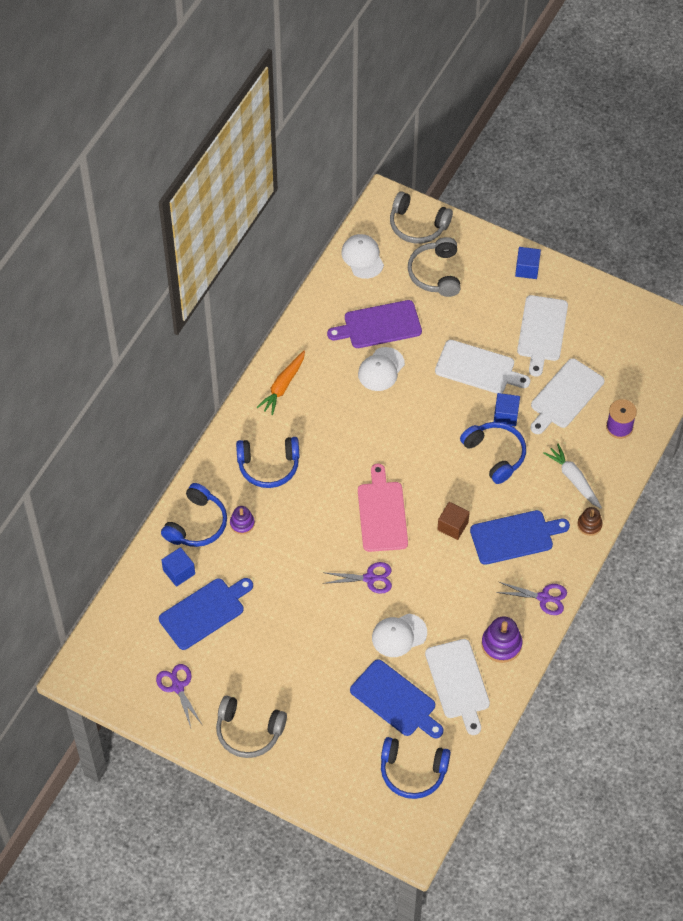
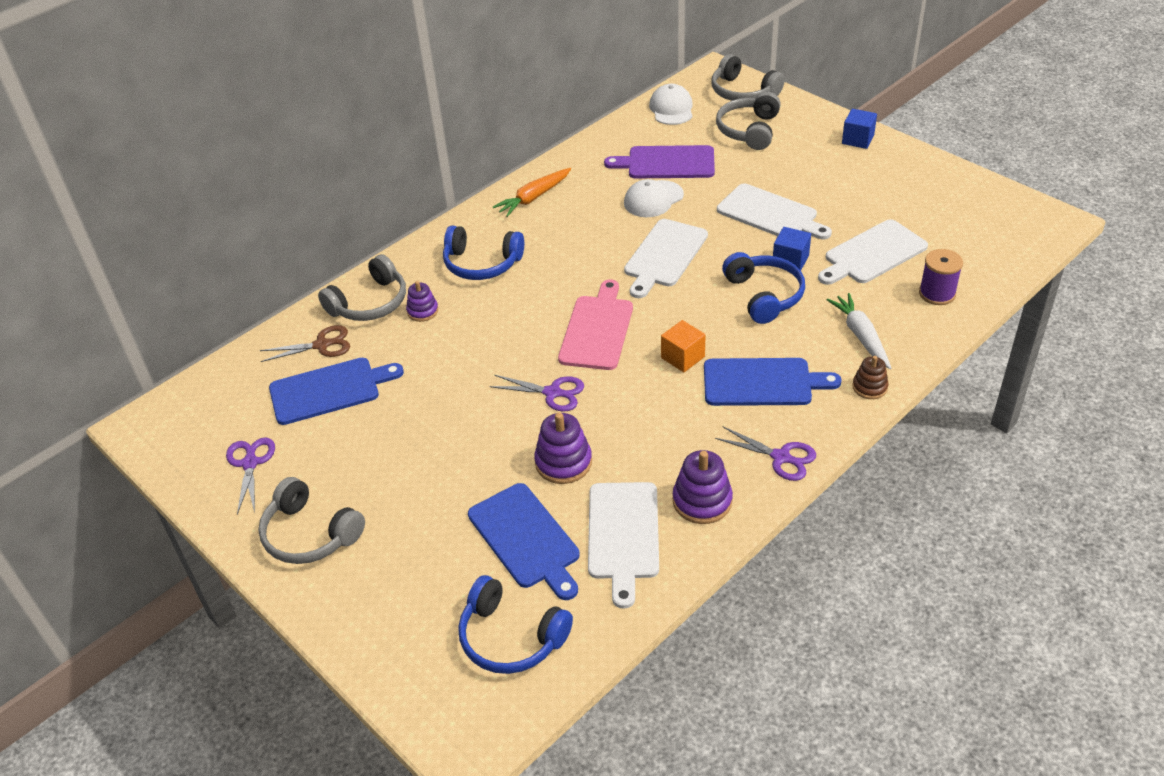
camera: 20 degrees right, 15 degrees down
(179, 572) = (322, 345): blue cube -> brown scissors
(196, 524) = (370, 303): blue headphones -> grey headphones
(399, 635) = (563, 462): white cap -> purple stacking toy
(452, 526) = (683, 357): brown cube -> orange cube
(542, 331) = (860, 193): white cutting board -> white cutting board (664, 256)

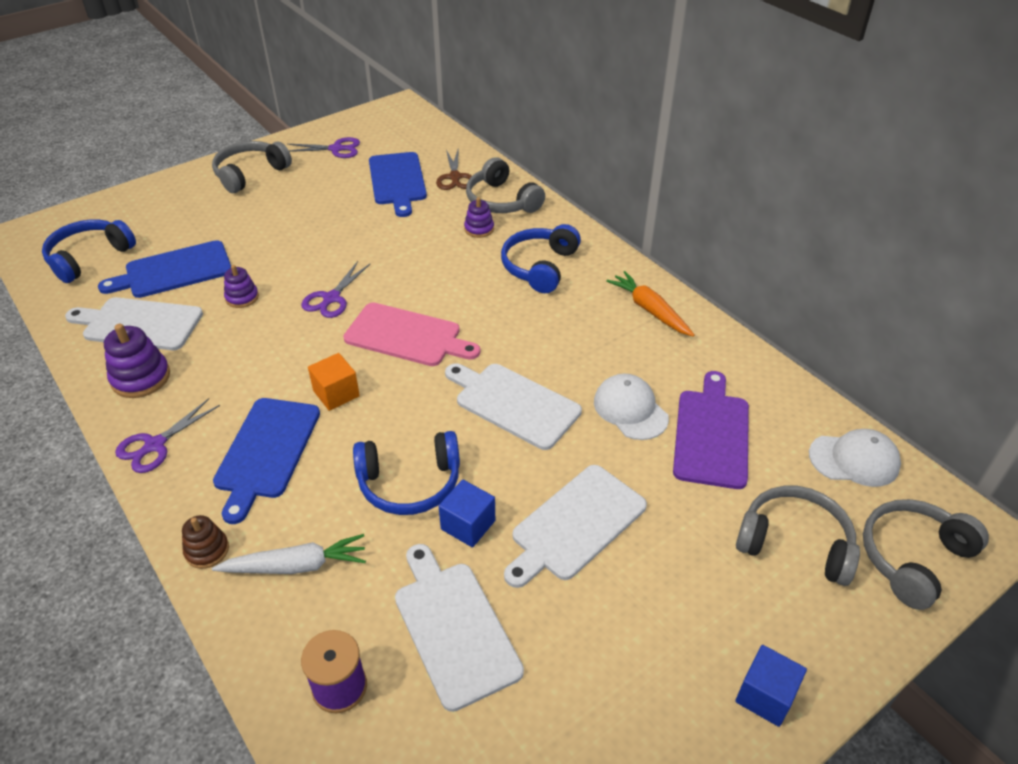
camera: 95 degrees right, 0 degrees up
(563, 462) = (242, 297): purple stacking toy -> purple stacking toy, size x0.63

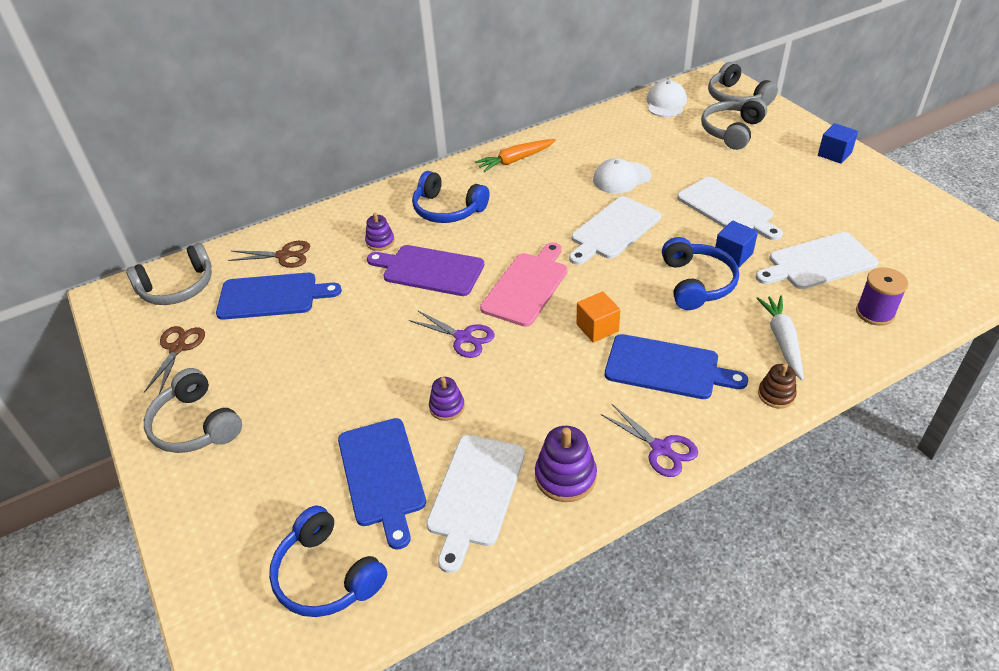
camera: 80 degrees left, 0 degrees up
(337, 149) = (178, 347): purple scissors -> brown scissors
(502, 201) = (339, 226): grey headphones -> grey headphones (178, 287)
(711, 434) = (645, 148): purple cutting board -> purple cutting board (429, 270)

